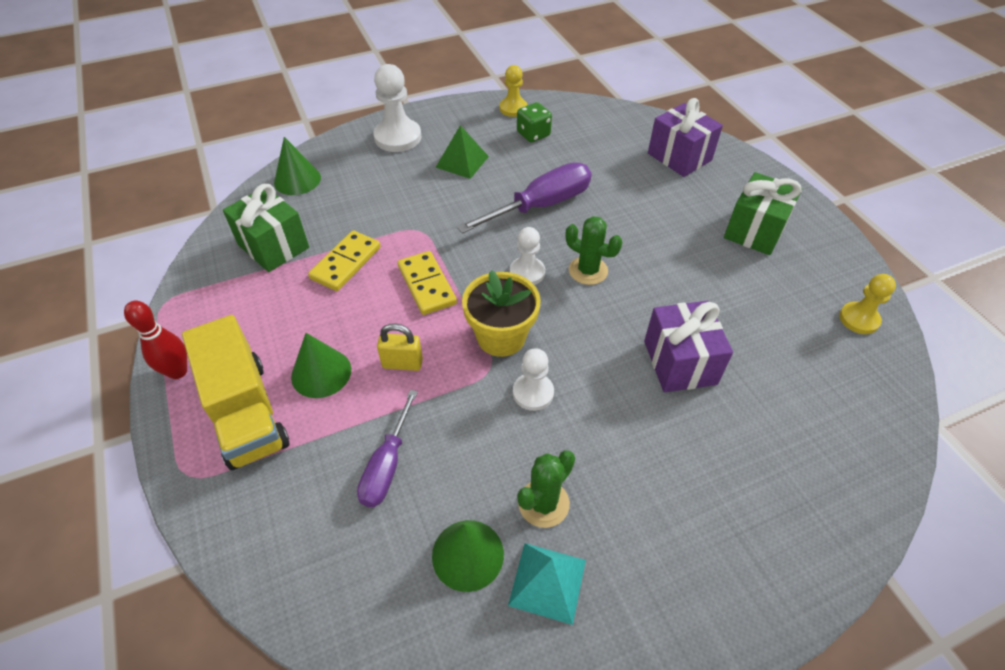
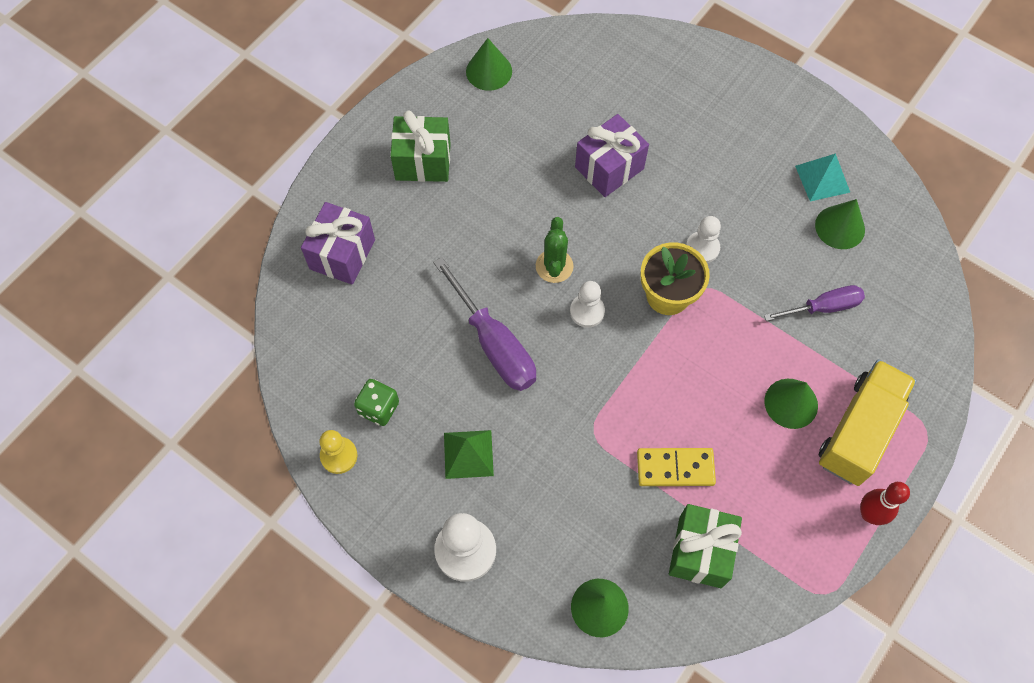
camera: 120 degrees left, 15 degrees up
(402, 363) = (741, 350): yellow padlock -> none
(426, 285) = (654, 382): yellow domino -> none
(540, 206) = (493, 343): purple screwdriver -> purple screwdriver turned 150 degrees counterclockwise
(543, 503) = (778, 203): green cactus -> none
(859, 319) = (489, 71): yellow pawn -> green cone

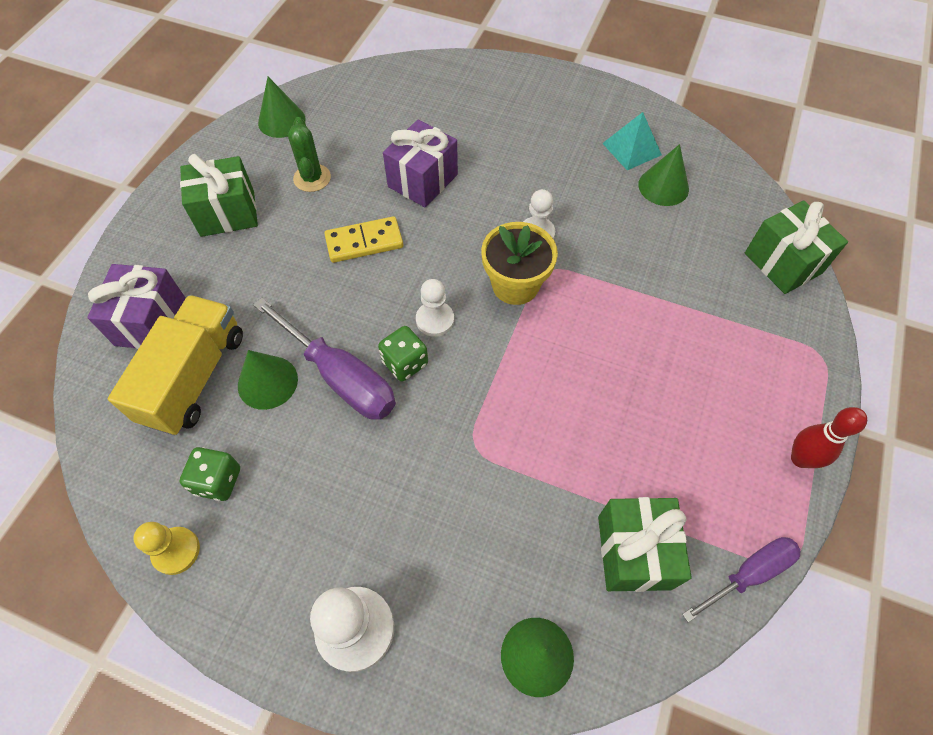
camera: 15 degrees left, 5 degrees down
(468, 454) = (335, 508): green pyramid -> none
(552, 345) = (405, 363): none -> green dice
(554, 266) = (389, 283): green cactus -> green cactus (312, 178)
(675, 468) = (576, 463): yellow domino -> yellow domino (364, 242)
(791, 403) = (676, 362): green cone -> green cone (267, 382)
(822, 307) = (674, 262): purple screwdriver -> purple screwdriver (748, 574)
(859, 431) = (755, 373): yellow truck -> yellow truck (194, 377)
(927, 333) = (783, 263): none -> green gift

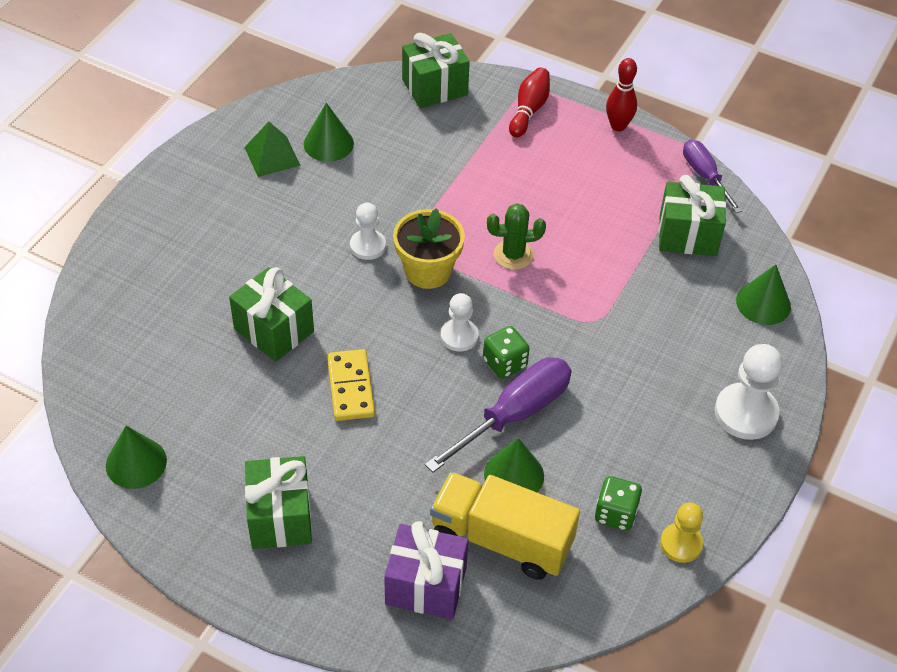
camera: 85 degrees left, 10 degrees down
(312, 178) = (244, 432): green cactus -> green cactus (513, 255)
(423, 181) = (274, 330): purple gift -> green gift
(632, 149) = (272, 156): turquoise pyramid -> green pyramid
(786, 357) = (529, 110): none -> red bowling pin

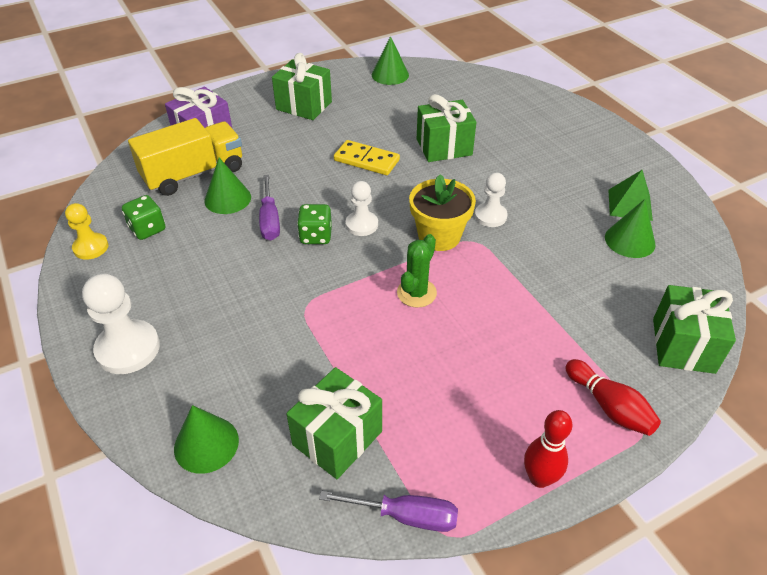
camera: 125 degrees right, 5 degrees down
(514, 415) = (270, 220): purple screwdriver -> purple screwdriver, size x0.63

